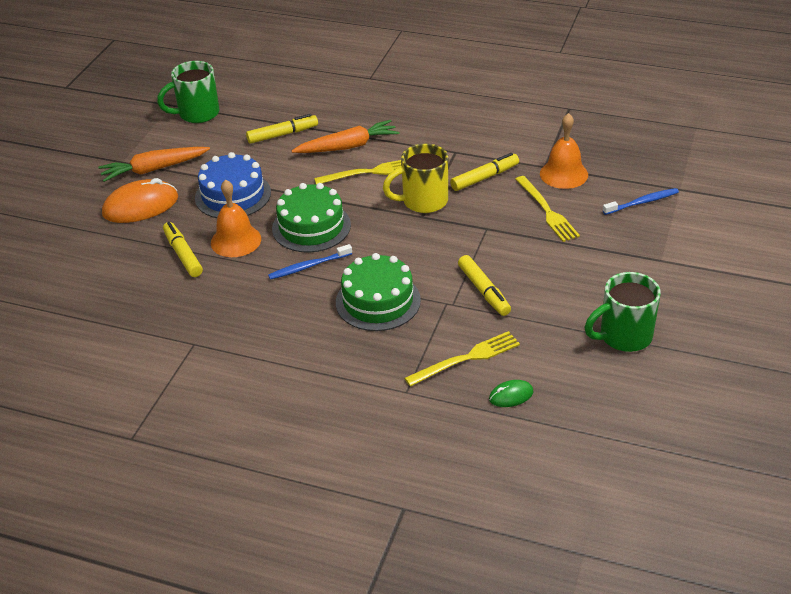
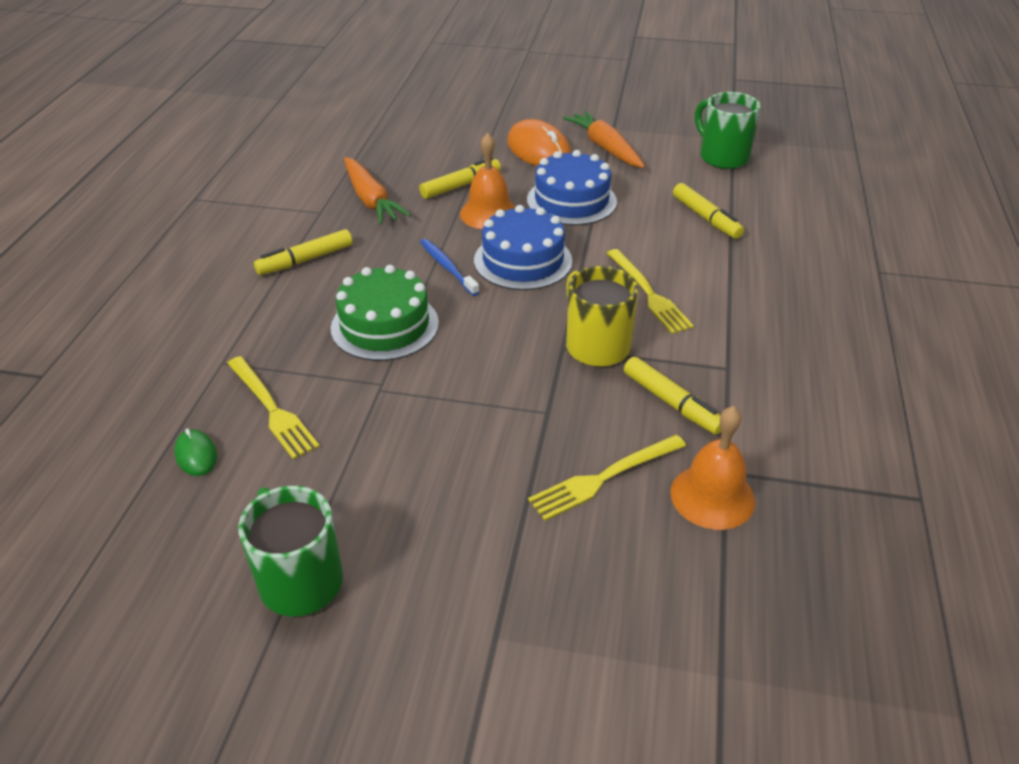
camera: 80 degrees right, 0 degrees up
(311, 227) = (523, 260): green cake -> blue cake
(348, 146) = (701, 270): orange carrot -> orange carrot (371, 200)
(484, 291) = (406, 417): yellow marker -> yellow marker (306, 260)
(642, 202) = (660, 611): blue toothbrush -> none

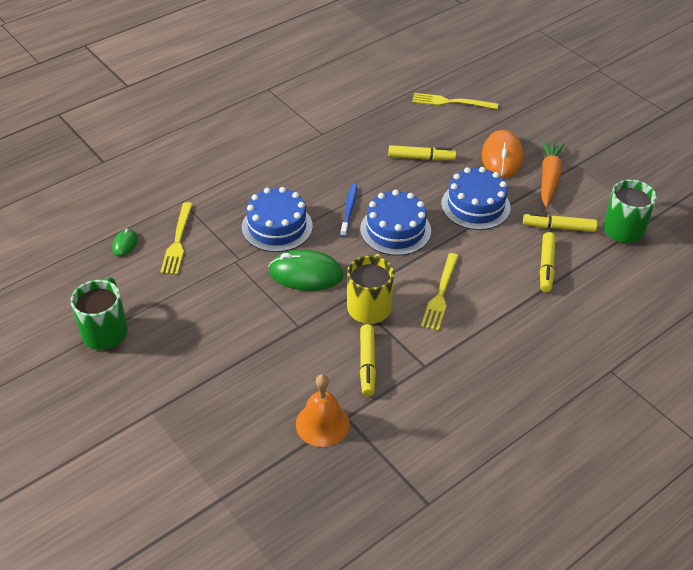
camera: 40 degrees right, 5 degrees up
(306, 260) = (281, 162): yellow marker -> yellow marker (559, 227)
(371, 200) = (358, 140): orange carrot -> none
(385, 325) = (277, 226): green cake -> blue cake
(483, 354) = (305, 274): none -> green mouse
(489, 213) = (414, 187): orange bell -> none
(604, 478) = (283, 378): yellow fork -> yellow fork (451, 102)

